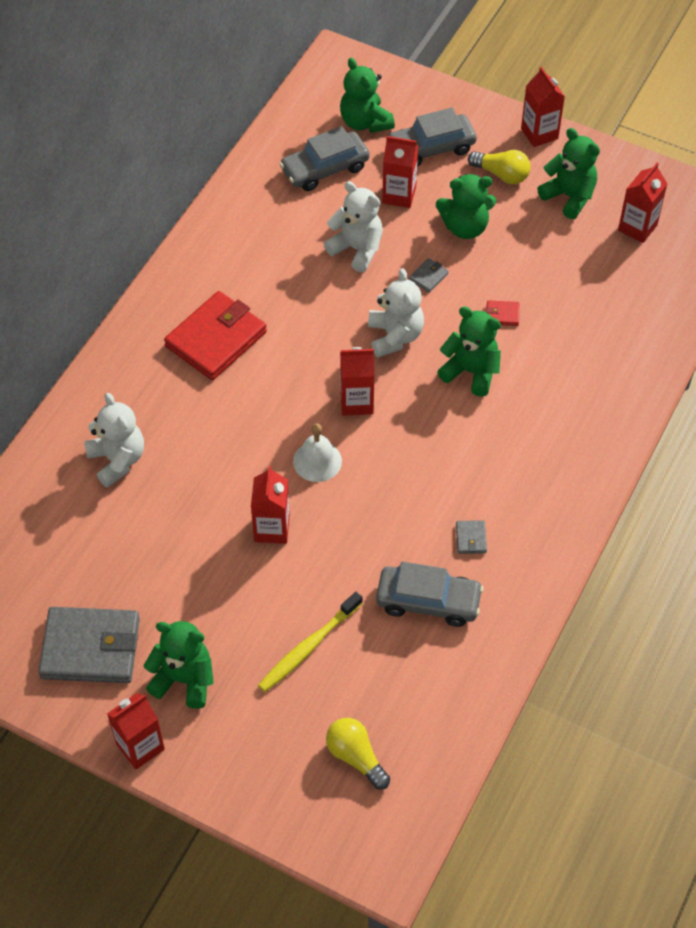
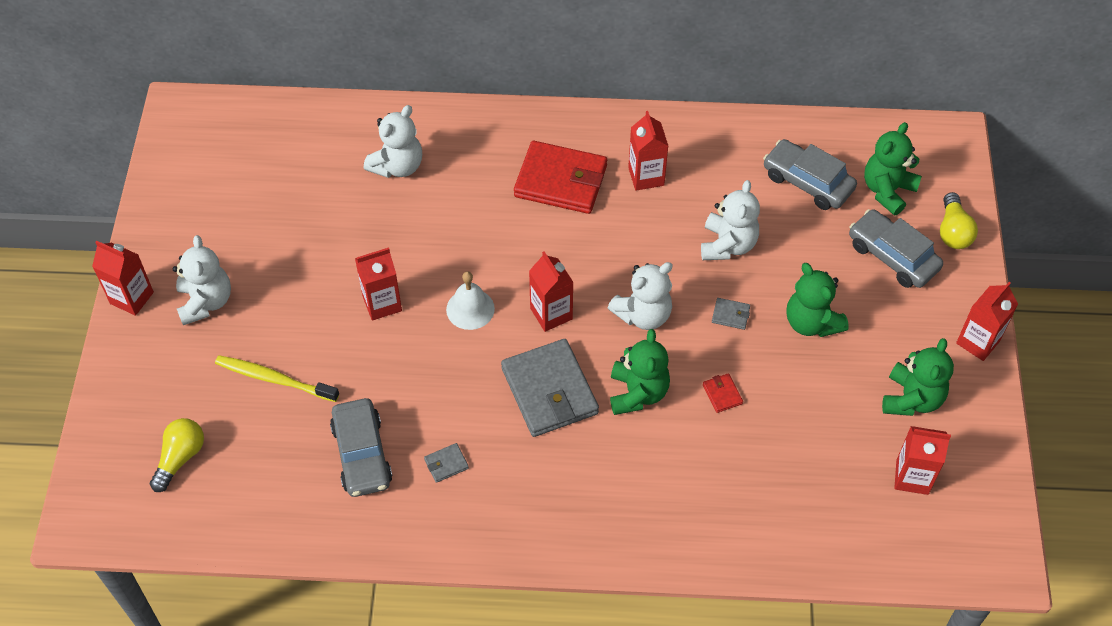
camera: 65 degrees right, 0 degrees up
(91, 648) = (209, 226): grey wallet -> grey wallet (549, 391)
(184, 679) = (205, 302): green teddy bear -> white teddy bear
(399, 195) = (815, 253): red carton -> red carton (646, 176)
(501, 174) = (900, 328): yellow light bulb -> yellow light bulb (953, 231)

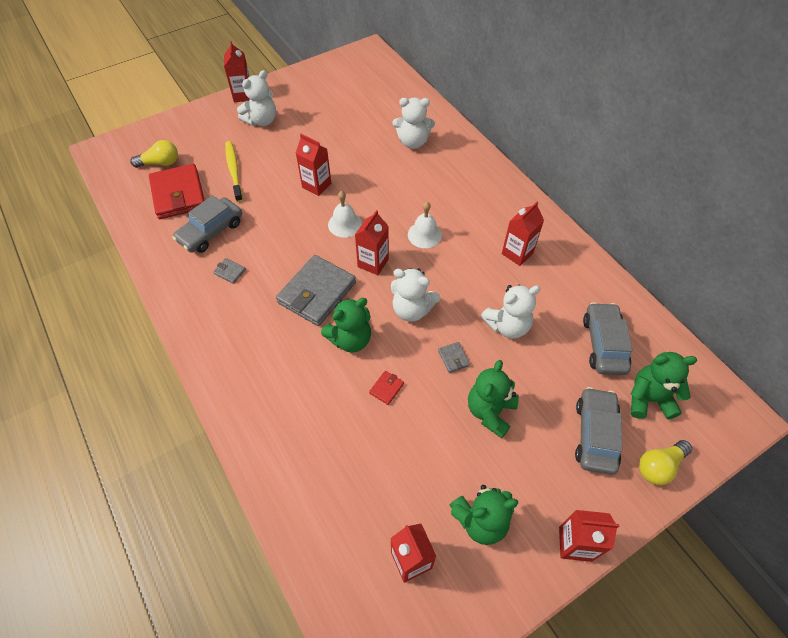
camera: 55 degrees right, 0 degrees up
(551, 242) = (424, 234): none -> white bell
(561, 181) = (472, 215): red wallet -> red wallet (178, 194)

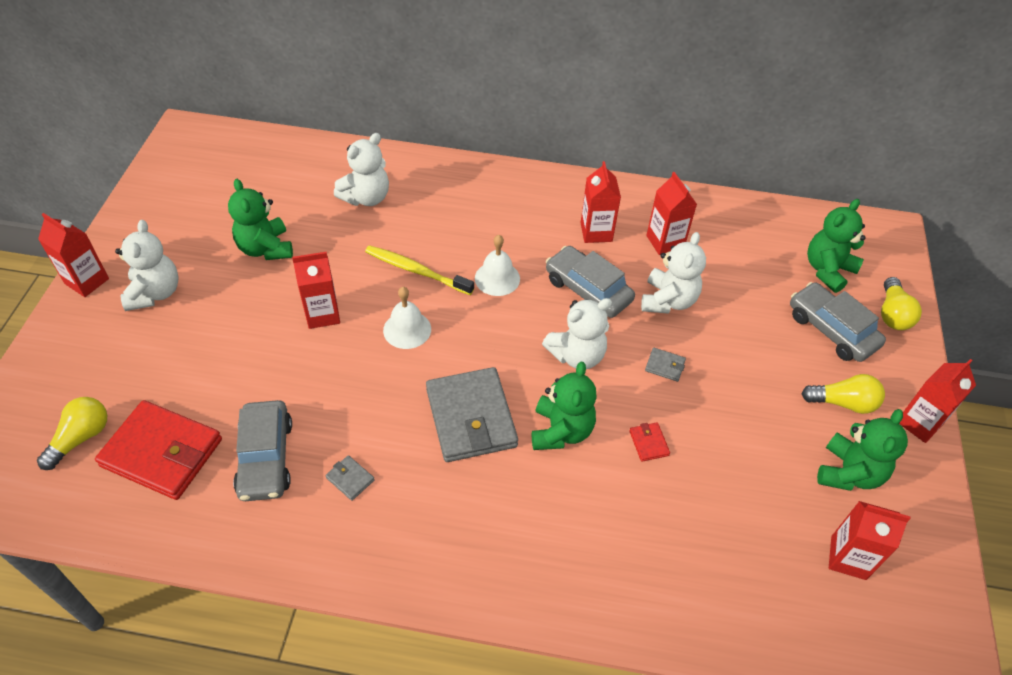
camera: 50 degrees left, 5 degrees down
(230, 272) = (350, 479): grey wallet -> grey wallet turned 60 degrees clockwise
(234, 170) = (198, 372): yellow toothbrush -> yellow toothbrush (416, 270)
(373, 263) = (485, 343): red carton -> red carton (665, 242)
(490, 412) = (746, 383): green teddy bear -> green teddy bear (265, 248)
(537, 481) = (843, 403): none -> yellow light bulb
(604, 344) = (750, 254): grey car -> grey car (588, 290)

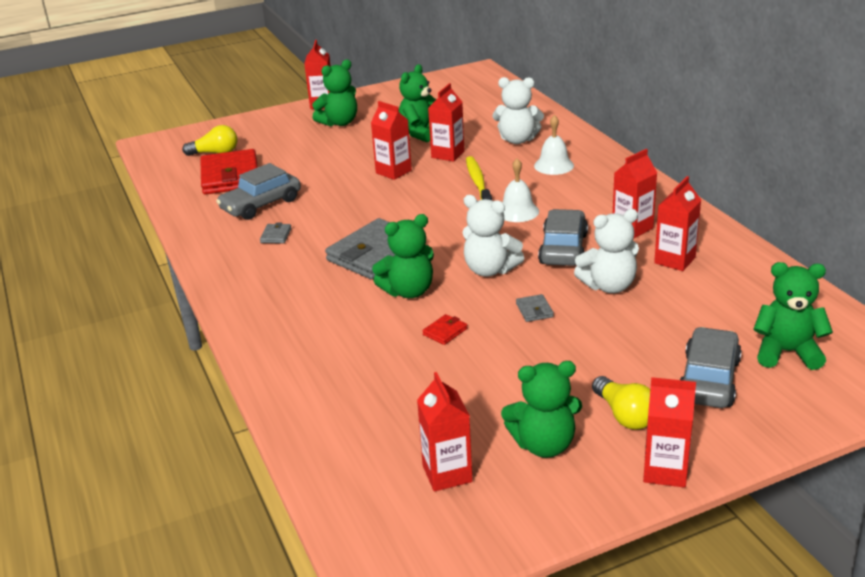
camera: 60 degrees right, 20 degrees down
(155, 293) = (339, 123): white teddy bear -> green teddy bear
(336, 257) = (448, 154): none -> red carton
(407, 329) = (421, 202): white bell -> white bell (554, 165)
(892, 314) = (792, 410): yellow light bulb -> none

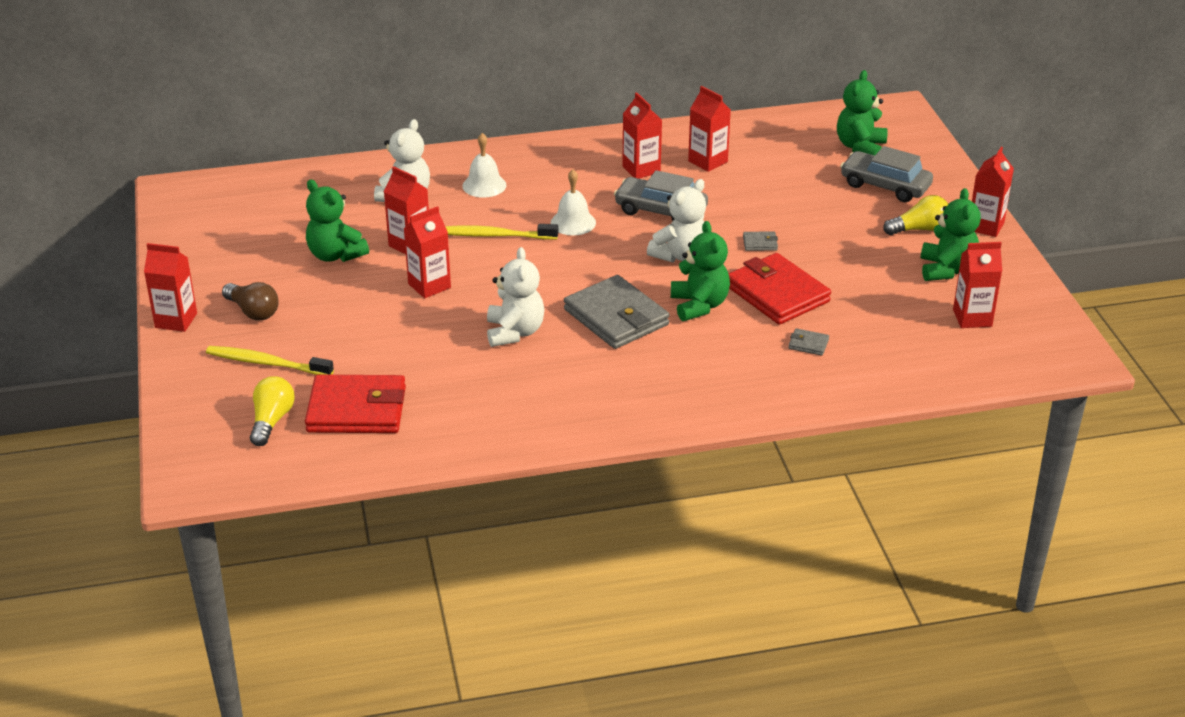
camera: 80 degrees left, 5 degrees up
(261, 205) = (454, 388): grey car -> none
(276, 235) = (540, 381): grey wallet -> grey wallet (808, 344)
(280, 138) = (266, 363): none -> yellow toothbrush
(339, 123) = (253, 311): green teddy bear -> brown light bulb
(445, 332) = (777, 294): red wallet -> red wallet, size x2.48
(609, 286) = (736, 200): white teddy bear -> white teddy bear (514, 332)

